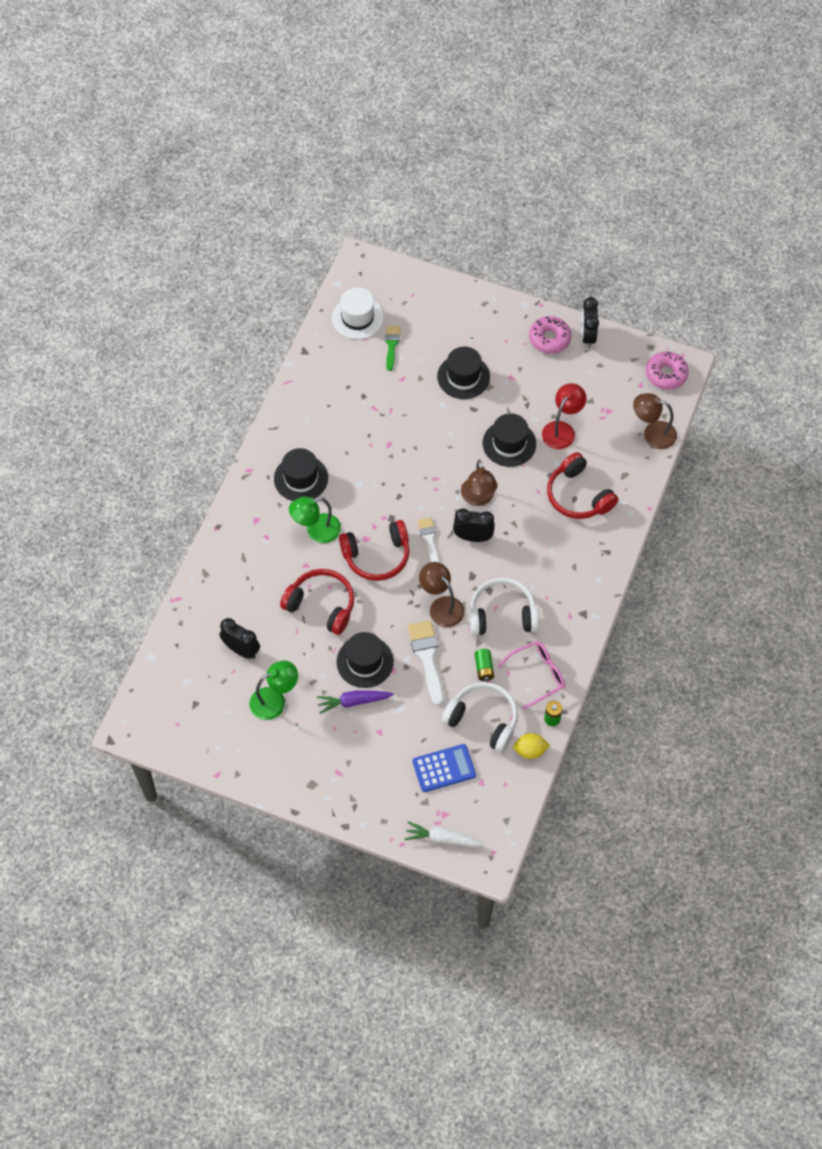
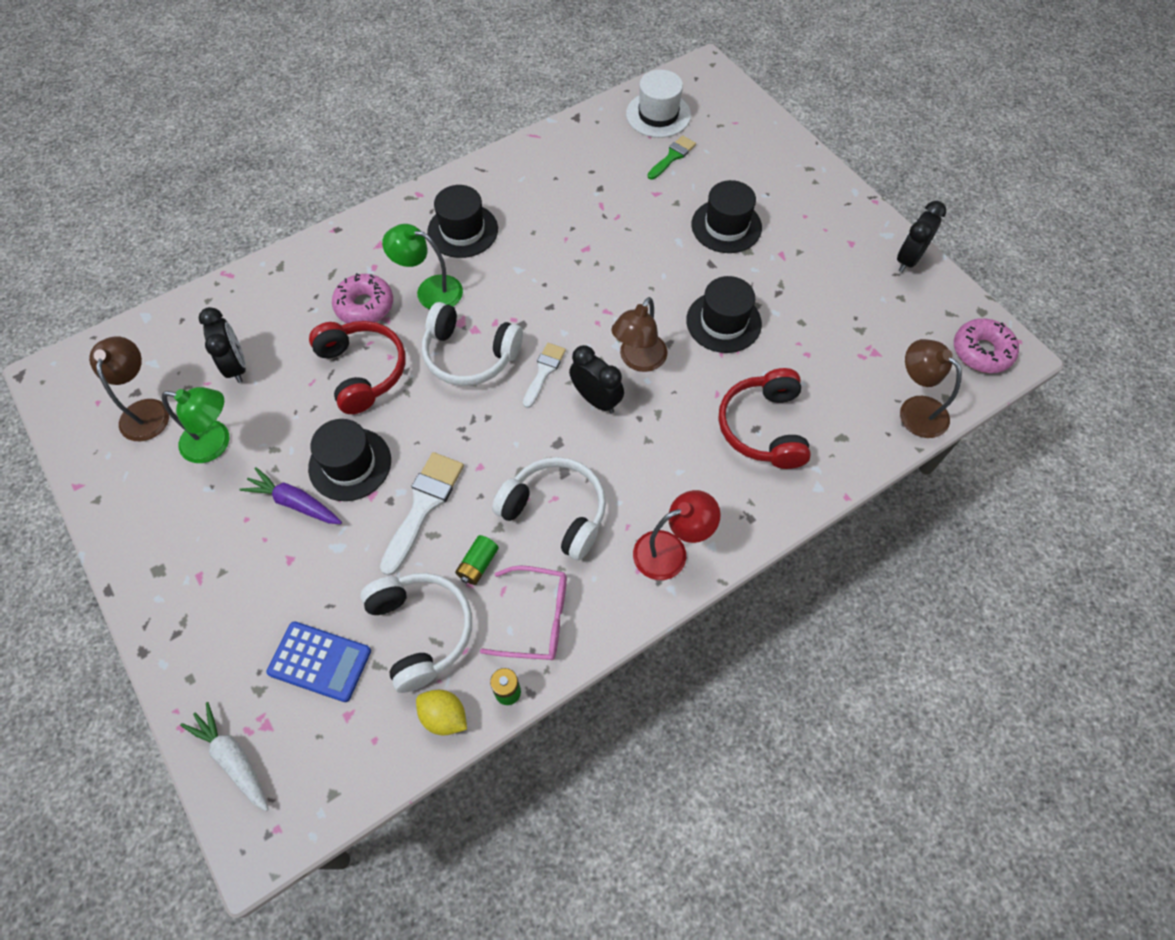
camera: 35 degrees right, 0 degrees up
(377, 556) = (469, 355): red headphones -> white headphones
(441, 606) = (492, 456): brown lamp -> brown lamp (146, 410)
(549, 339) = (859, 239): pink donut -> pink donut (365, 306)
(562, 429) = (800, 342): red lamp -> red lamp (670, 551)

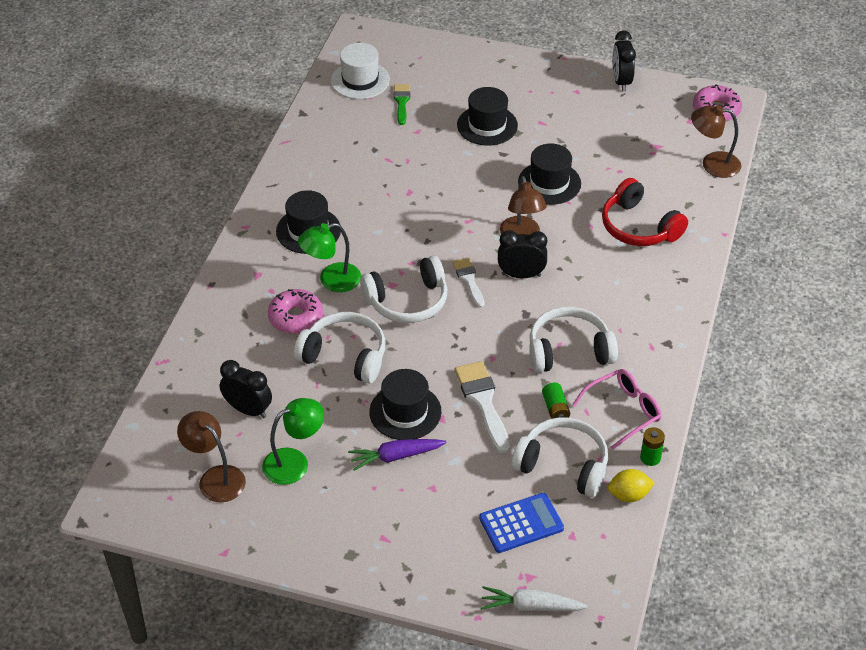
camera: 40 degrees left, 15 degrees down
(363, 371) = (345, 356): red headphones -> white headphones
(670, 551) = (659, 325): red lamp -> none

